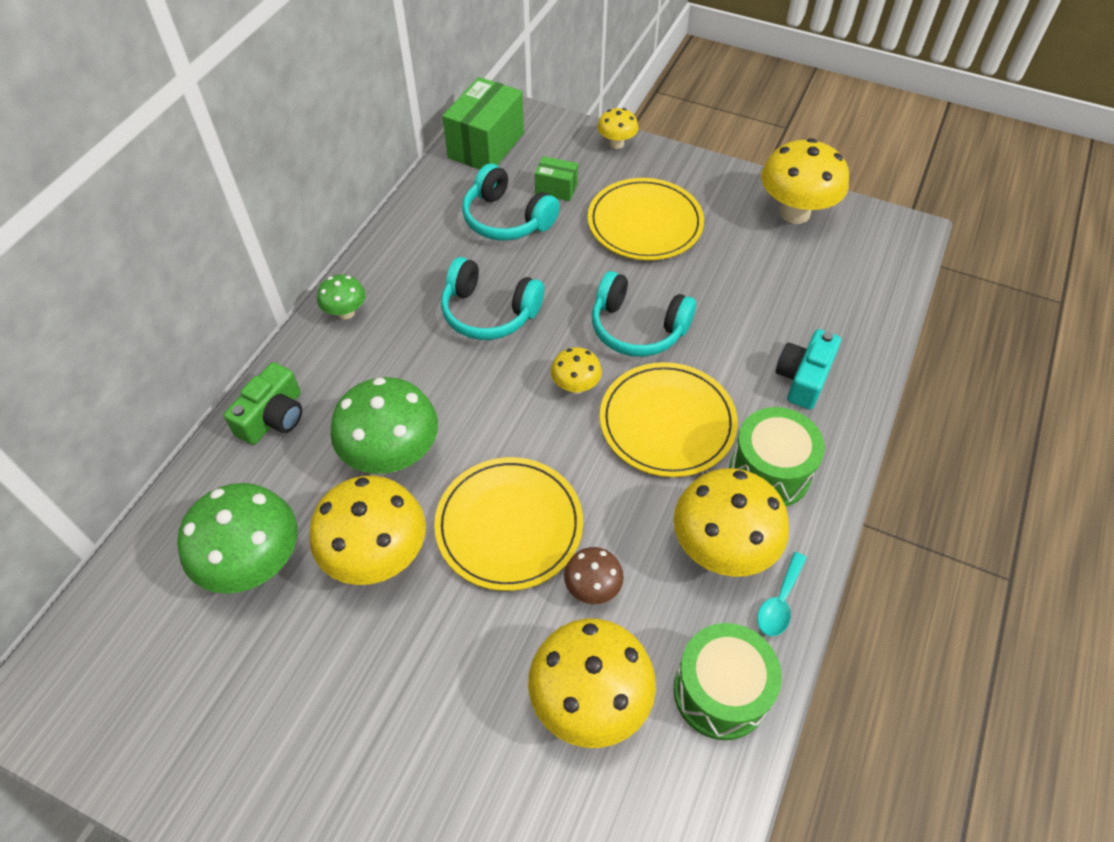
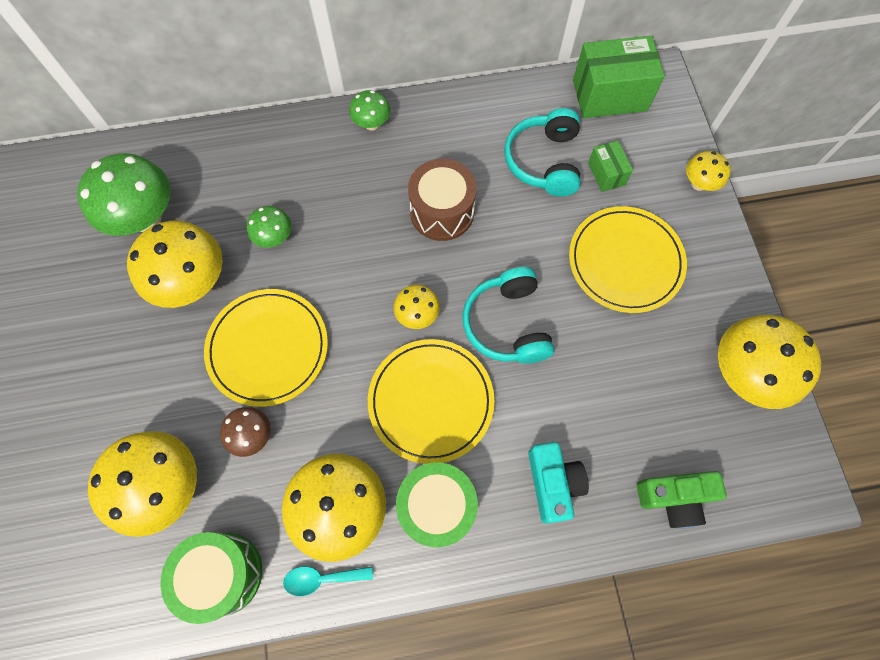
camera: 55 degrees right, 15 degrees up
(273, 417) = (257, 147): green camera -> green camera (674, 498)
(392, 456) = (275, 238): green mushroom -> green mushroom, size x0.52
(489, 312) = (442, 212): turquoise headphones -> brown drum
(803, 378) = (553, 483): turquoise camera -> turquoise camera turned 90 degrees clockwise

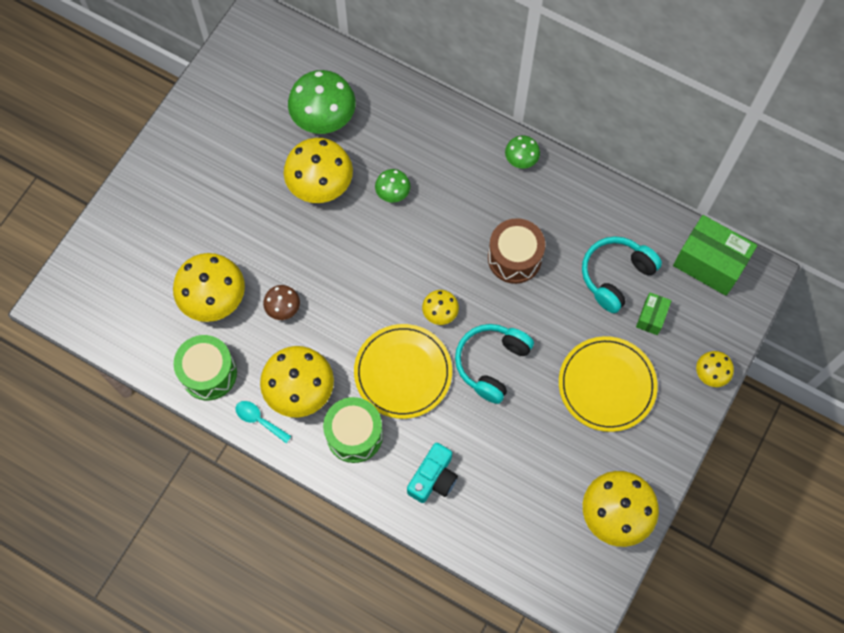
camera: 40 degrees right, 0 degrees up
(268, 348) = (333, 262): yellow plate -> none
(674, 498) = (498, 546): green camera -> none

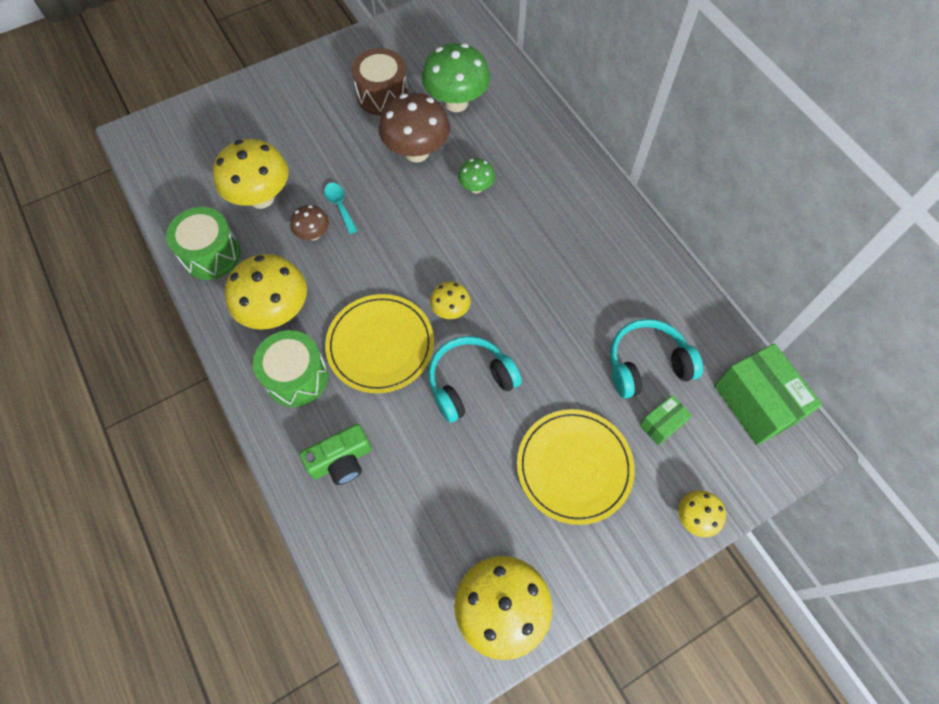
camera: 30 degrees right, 5 degrees down
(259, 420) = (223, 317): turquoise spoon -> turquoise spoon (340, 205)
(320, 186) = (416, 152): yellow mushroom -> brown mushroom
(433, 478) = (341, 460): turquoise camera -> green camera
(514, 258) = (554, 297): brown drum -> brown drum (382, 95)
(521, 160) = (614, 216): green mushroom -> none

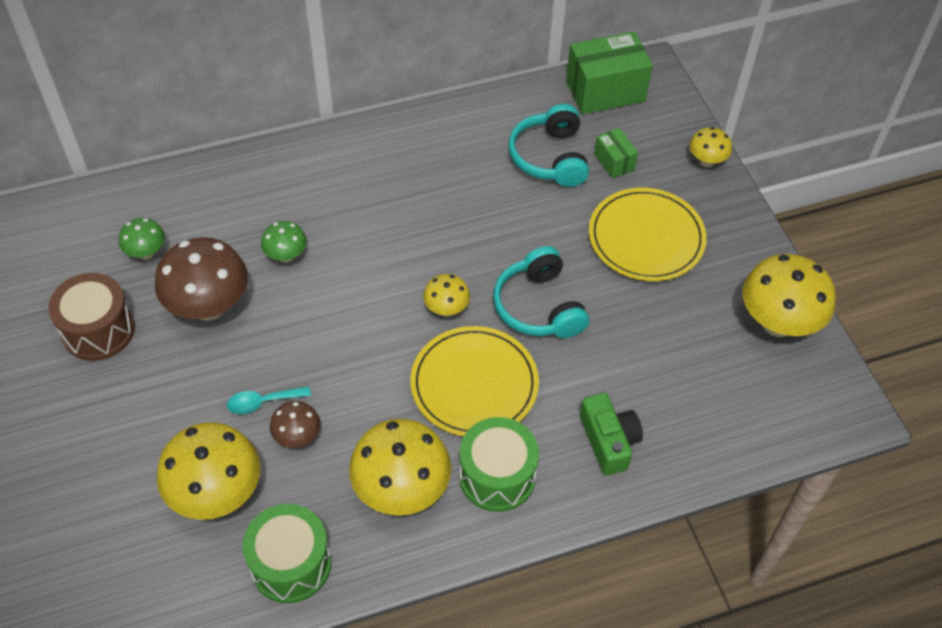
camera: 80 degrees left, 10 degrees down
(456, 102) = (146, 253): green mushroom -> green mushroom, size x0.52

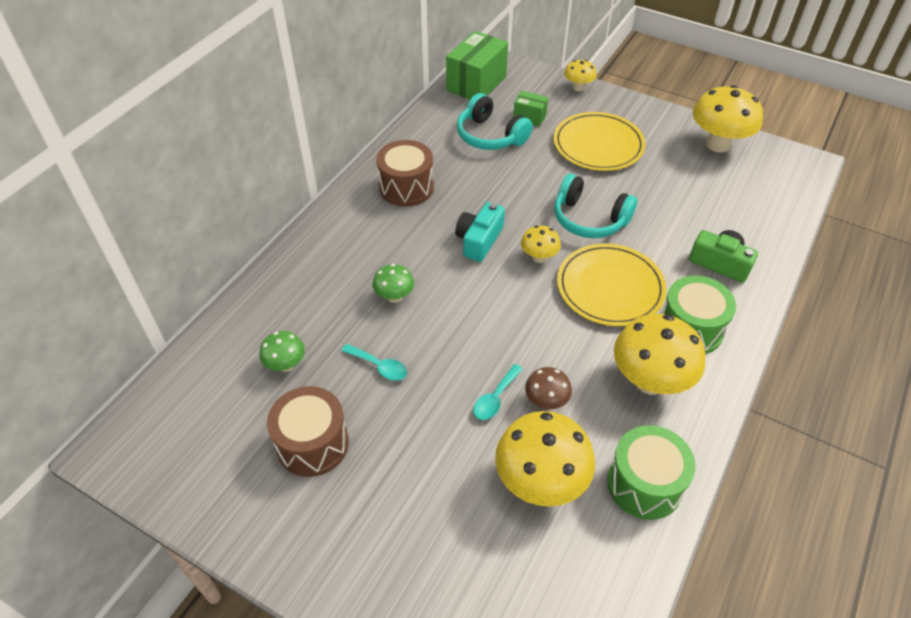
camera: 40 degrees left, 5 degrees down
(209, 307) = (379, 366): brown mushroom -> turquoise spoon
(411, 159) = (406, 187): none -> brown drum
(414, 255) = (479, 240): none -> turquoise camera

